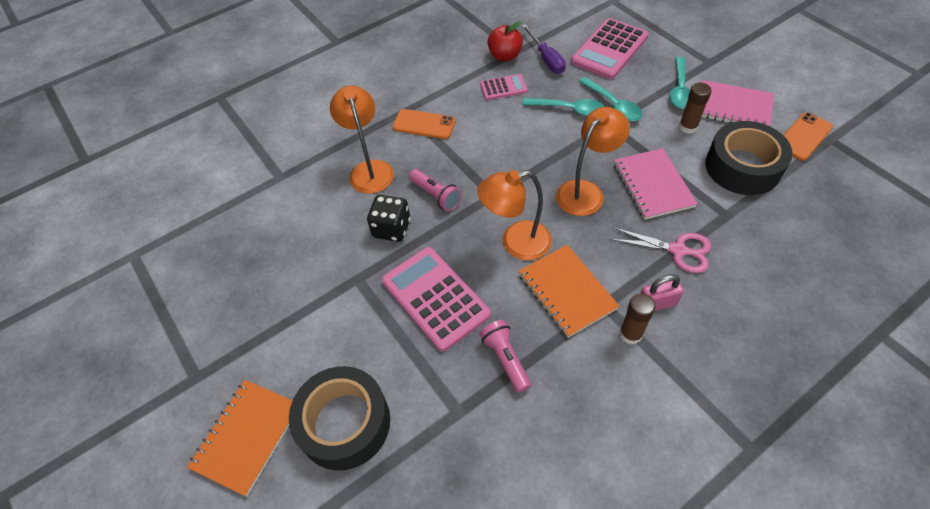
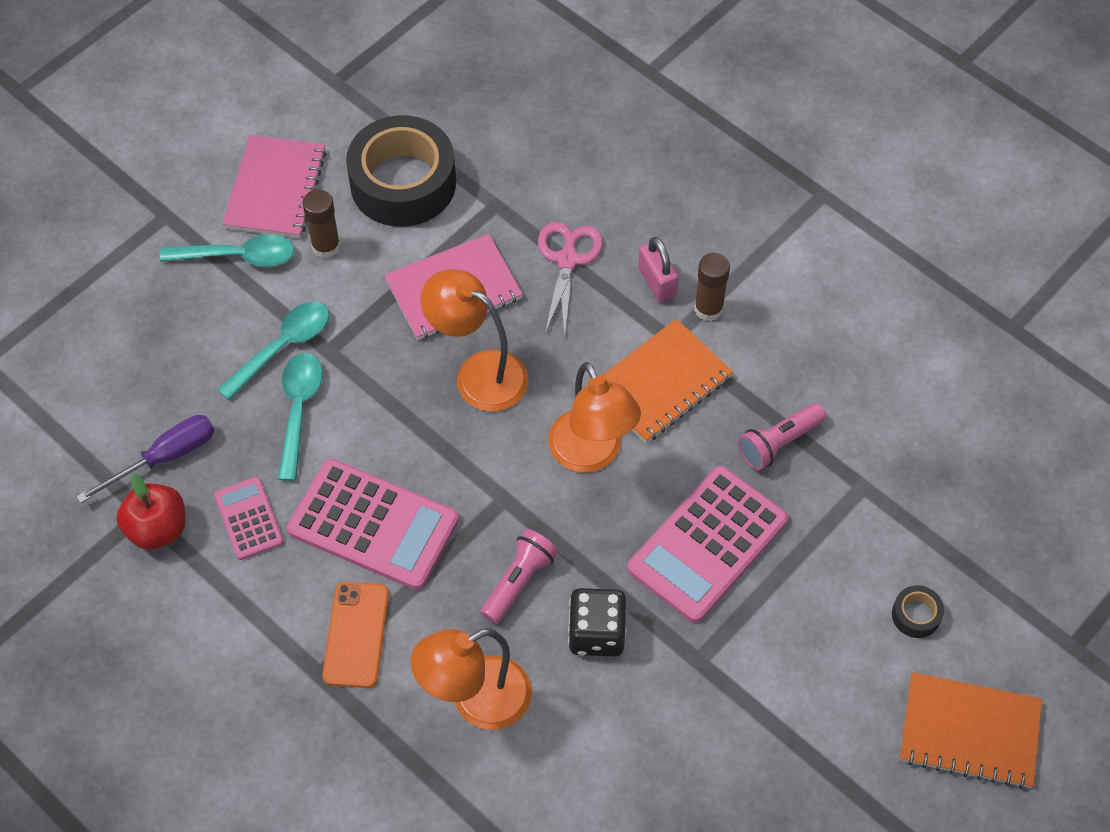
camera: 105 degrees left, 5 degrees up
(344, 423) = (916, 615): black tape -> black tape, size x0.40
(609, 49) = (135, 359): pink calculator -> pink calculator (373, 525)
(803, 136) = (333, 110): orange phone -> none

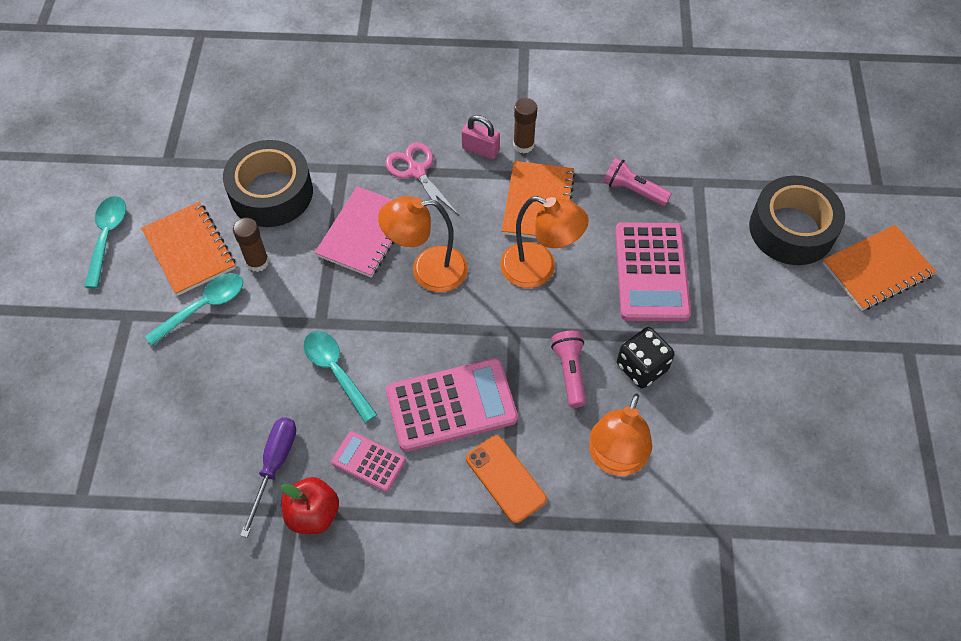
camera: 40 degrees left, 0 degrees up
(275, 189) = (189, 250): pink notebook -> orange notebook
(283, 347) = (288, 341): turquoise spoon -> turquoise spoon (107, 237)
(778, 443) = (633, 190): pink flashlight -> pink flashlight turned 105 degrees clockwise
(916, 615) = (791, 229): black tape -> black tape, size x2.48

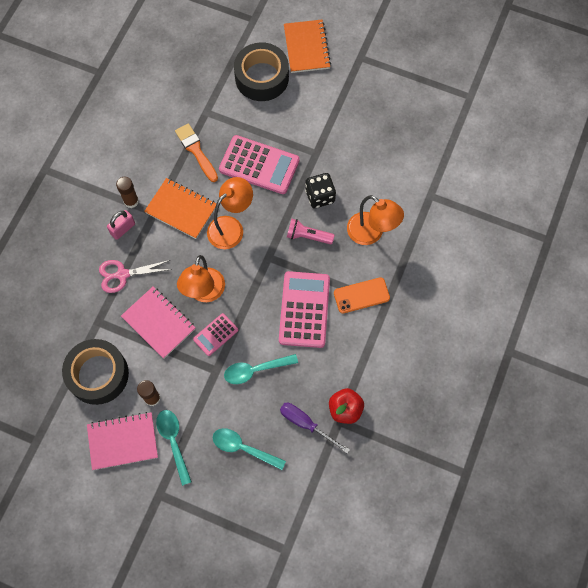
camera: 70 degrees left, 10 degrees up
(107, 237) = (87, 497): turquoise spoon -> turquoise spoon (243, 448)
(189, 250) = (123, 441): orange notebook -> pink notebook
(368, 461) = (323, 368): pink calculator -> pink calculator (215, 334)
(633, 190) = (196, 151): pink flashlight -> orange brush

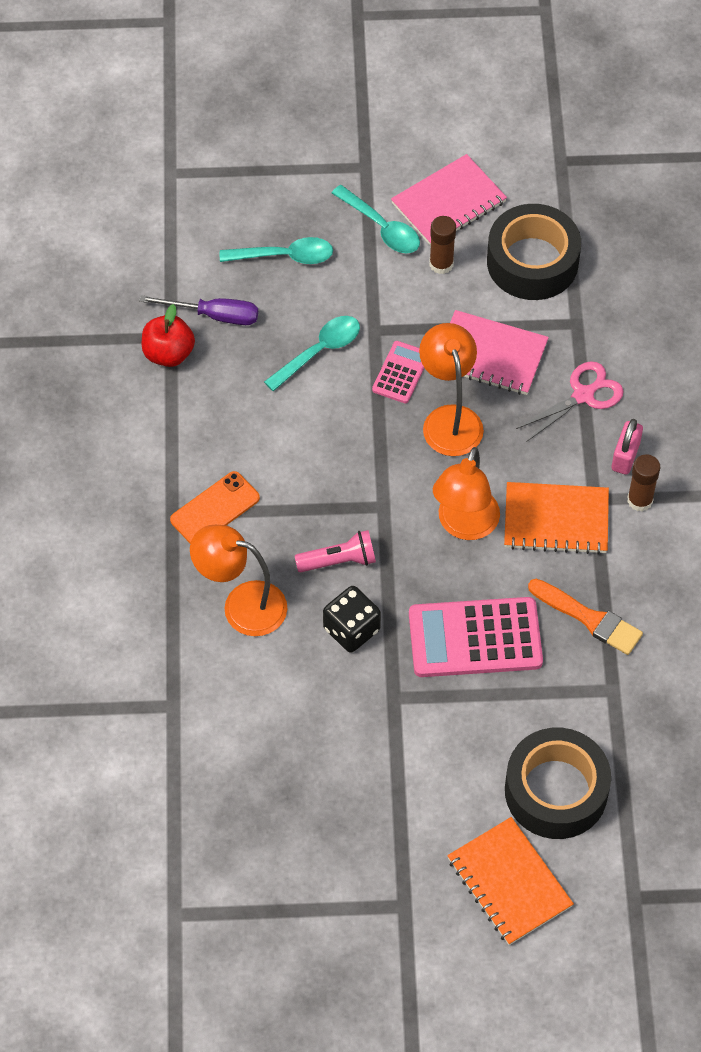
camera: 155 degrees right, 10 degrees down
(304, 309) = (291, 455): pink calculator -> none

